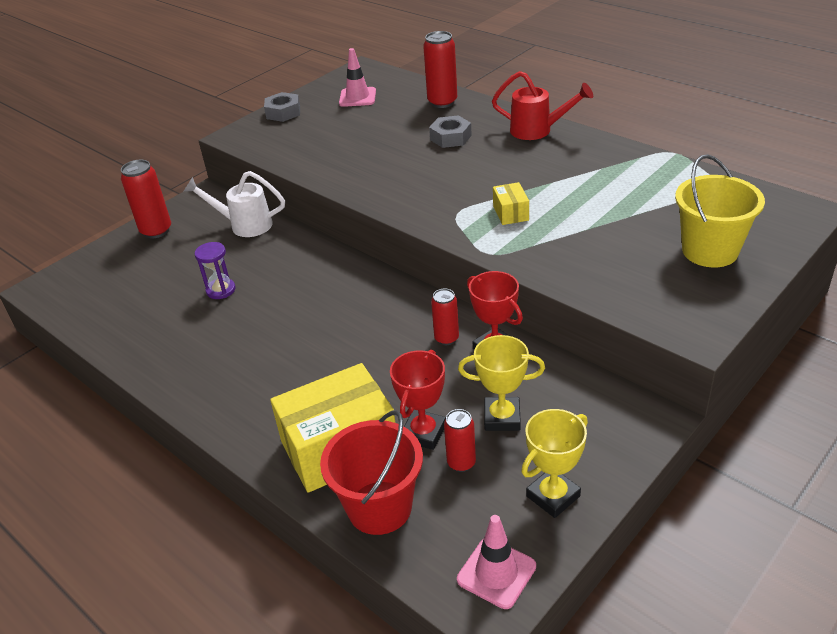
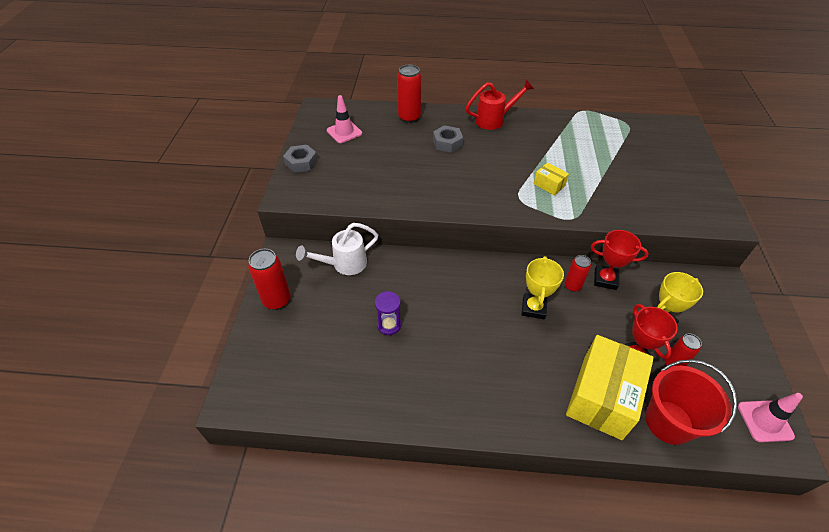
camera: 40 degrees left, 10 degrees up
(553, 496) = (734, 356): yellow trophy -> yellow trophy (533, 308)
(710, 251) = (673, 168): yellow bucket -> none

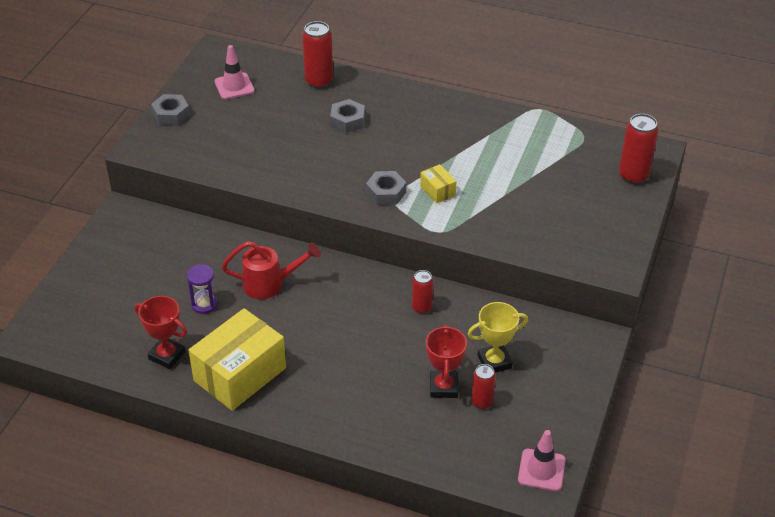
camera: 15 degrees right, 5 degrees down
(277, 300) = (100, 257): red can -> red can (633, 176)
(344, 264) = (183, 236): white watering can -> none
(494, 120) = (420, 102): red watering can -> red watering can (270, 284)
(509, 194) = (386, 193): none -> grey nut
(533, 308) = (365, 320): yellow trophy -> none
(602, 397) = (387, 413): yellow box -> yellow box (240, 374)
(605, 279) = (463, 308): red trophy -> red trophy (167, 355)
(668, 422) = (441, 448): red bucket -> none

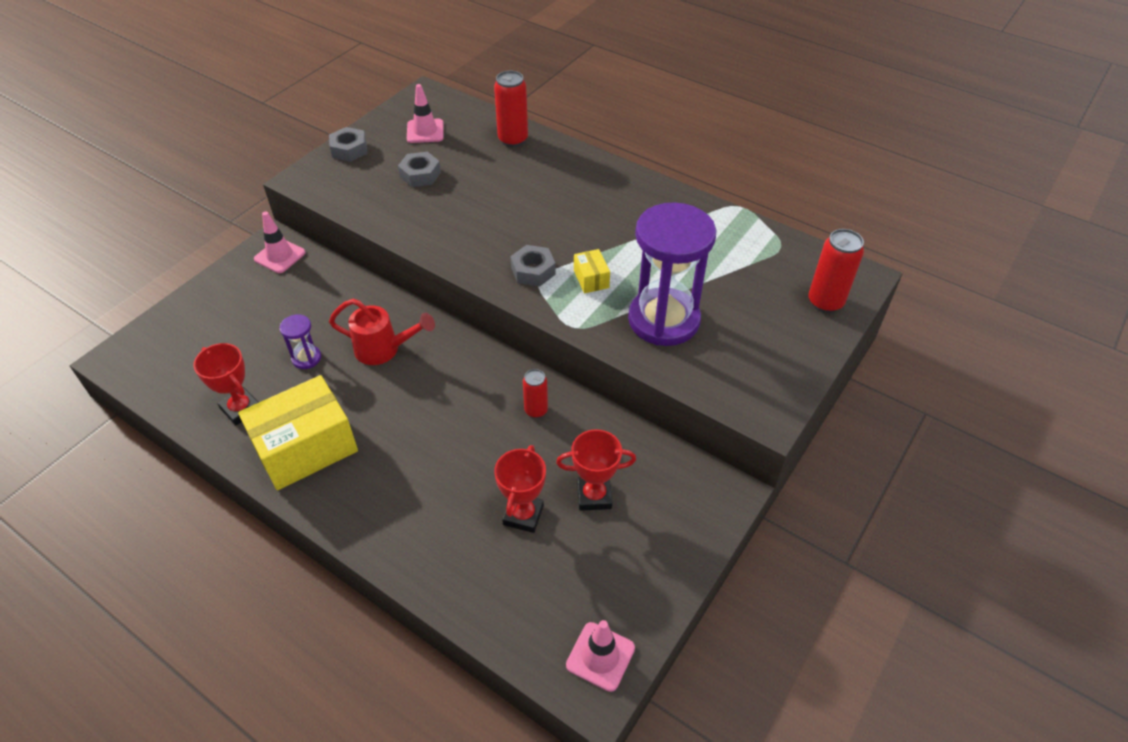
camera: 15 degrees right, 5 degrees up
(134, 223) = (280, 256): none -> pink traffic cone
(347, 121) = (525, 185): grey nut -> grey nut (420, 174)
(482, 402) = (560, 545): red can -> none
(494, 362) = (594, 496): yellow trophy -> red trophy
(510, 213) = (664, 320): none -> purple hourglass

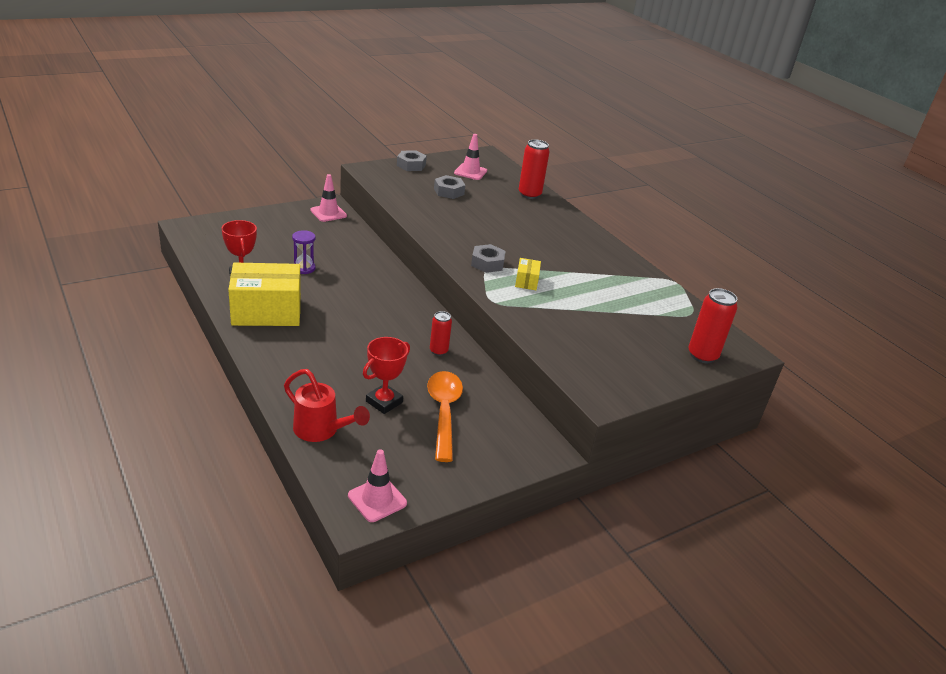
camera: 20 degrees right, 15 degrees down
(384, 350) = (359, 282): red watering can -> red watering can (321, 431)
(594, 496) = (444, 412): red trophy -> orange spoon
(664, 320) = (563, 320): purple hourglass -> none

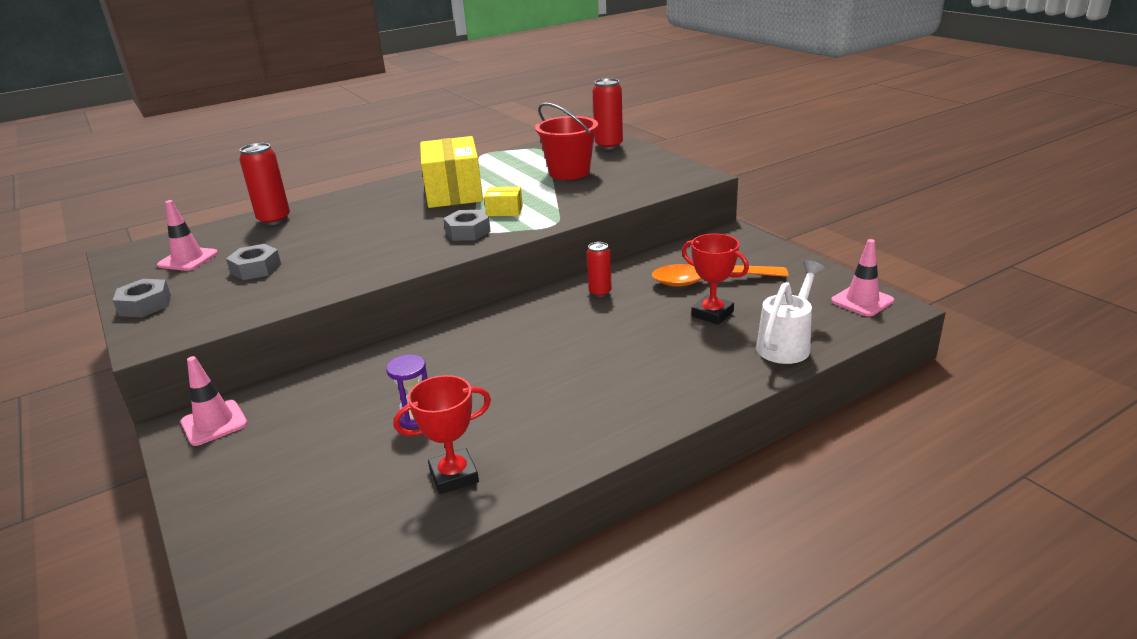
camera: 85 degrees left, 5 degrees down
(266, 311) = (553, 429): yellow box -> yellow box (454, 192)
(321, 431) = (787, 344): red watering can -> white watering can
(619, 322) = (569, 172): none -> red bucket

